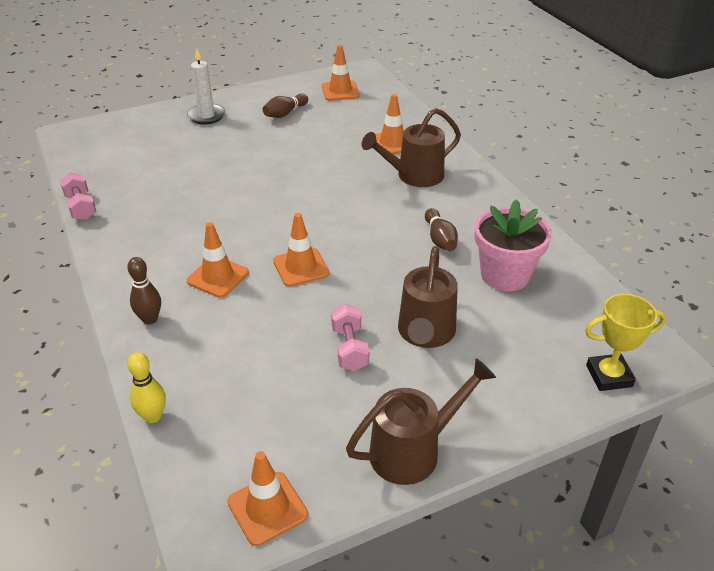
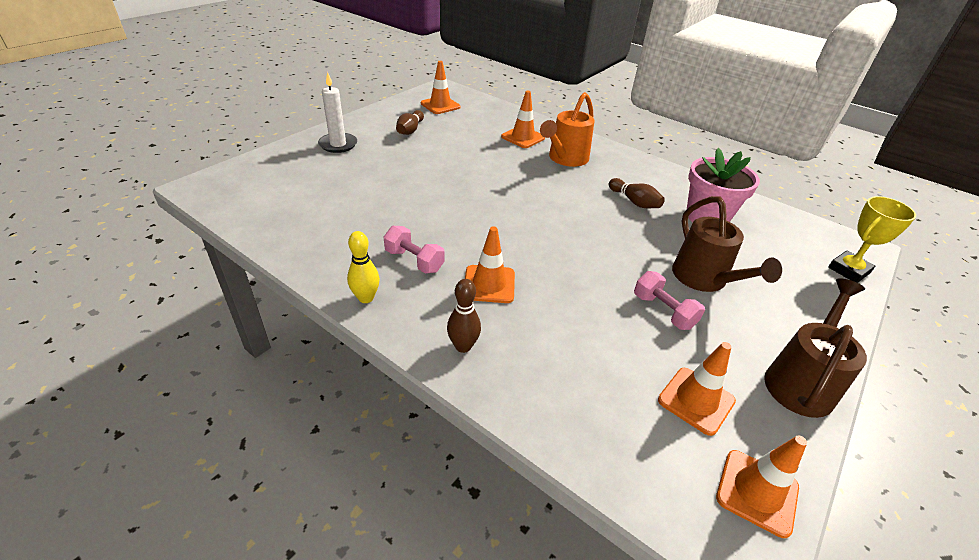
camera: 30 degrees left, 0 degrees up
(81, 207) = (282, 255): pink dumbbell -> pink dumbbell (414, 261)
(153, 416) = (563, 446): yellow bowling pin -> yellow bowling pin (366, 298)
(301, 267) = (553, 254): orange traffic cone -> orange traffic cone (696, 400)
(413, 176) = (565, 159): brown watering can -> orange watering can

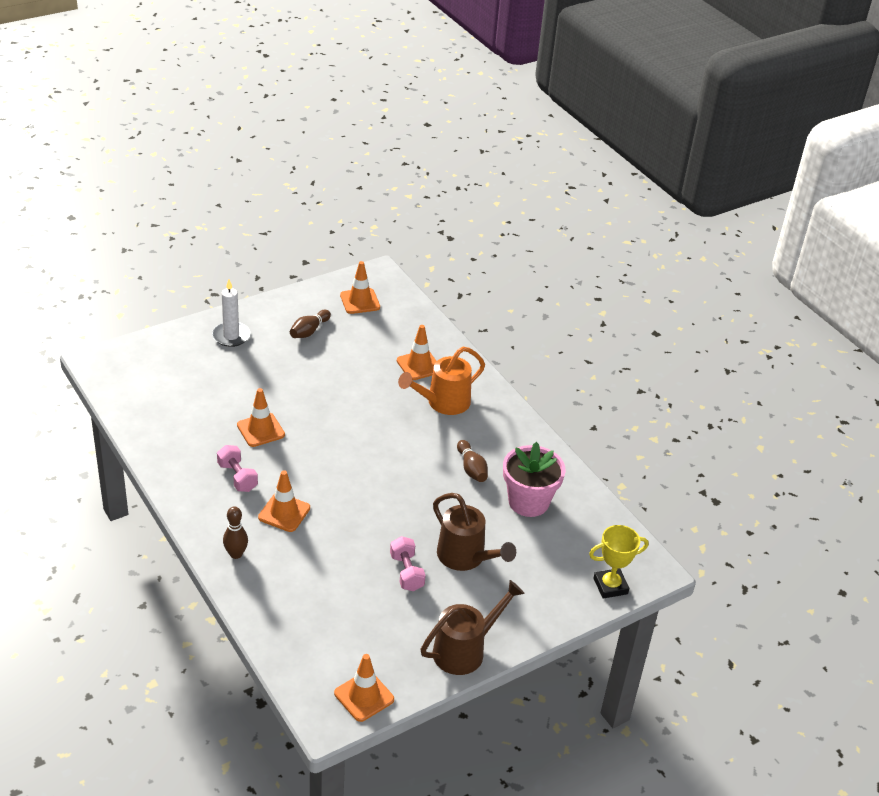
camera: 20 degrees right, 0 degrees up
(366, 298) = (186, 498): yellow bowling pin -> none
(696, 400) = (373, 637): orange traffic cone -> orange traffic cone (260, 430)
(704, 280) = (466, 558): brown watering can -> brown watering can turned 45 degrees counterclockwise

